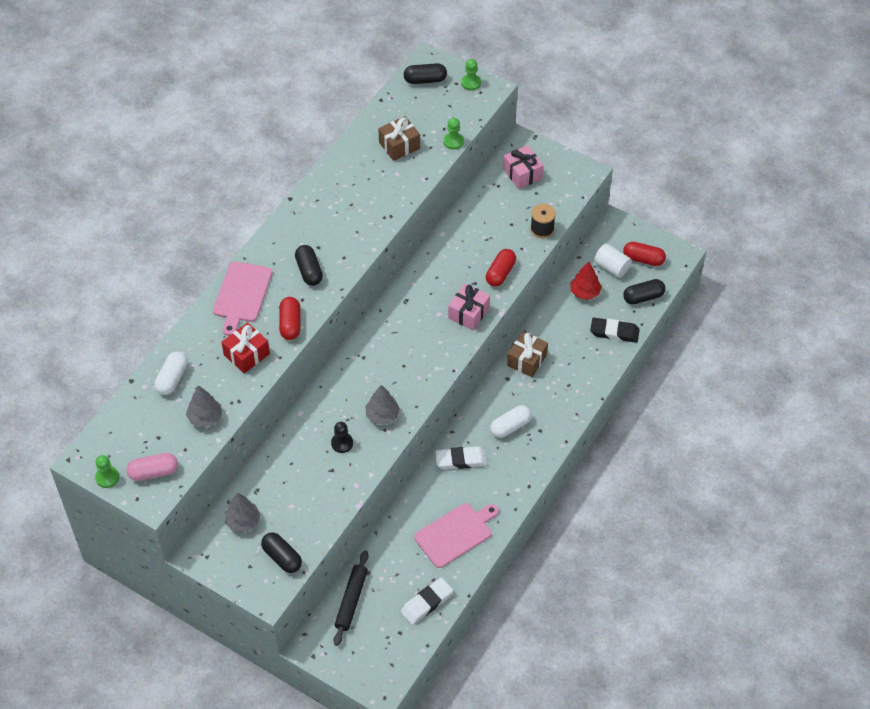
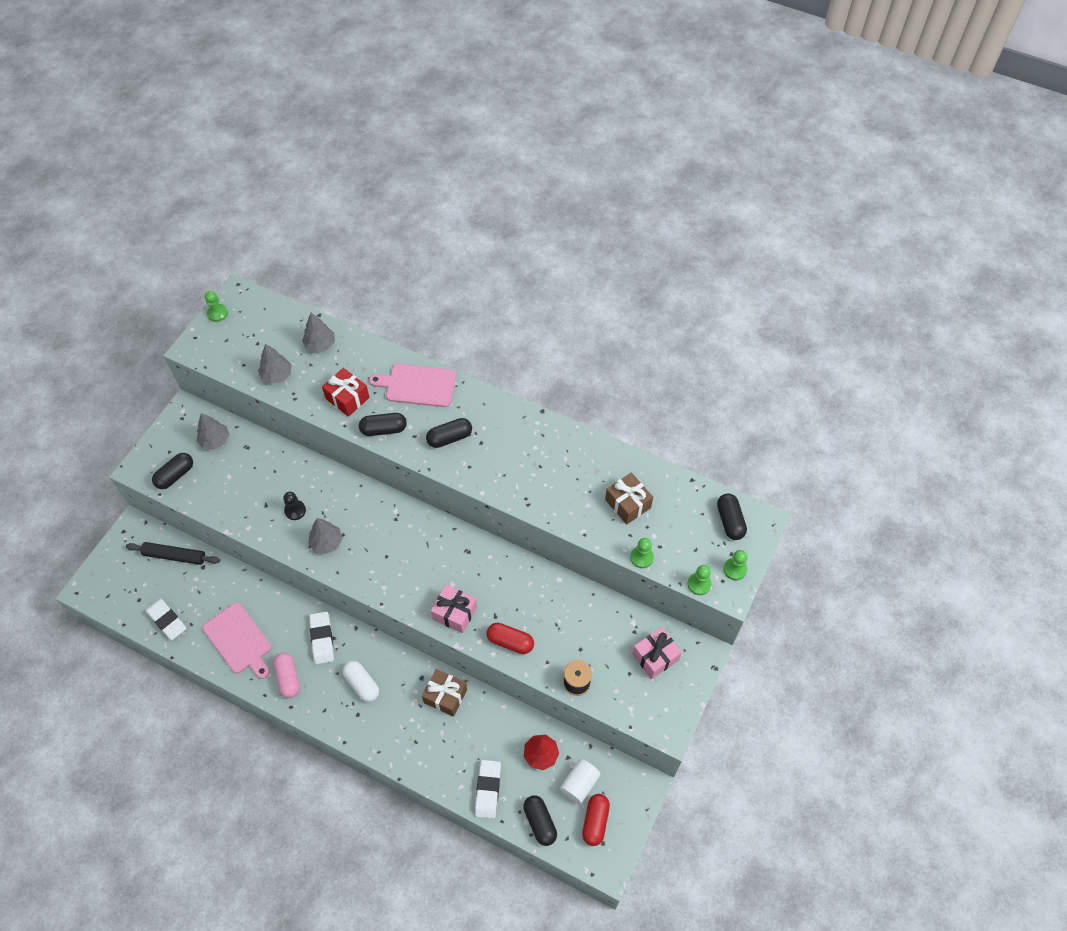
camera: 85 degrees right, 5 degrees up
(153, 472) = (220, 345): pink capsule -> pink capsule (288, 678)
(172, 379) = (320, 344): white capsule -> grey tree
(290, 324) = (383, 429): red capsule -> black capsule
(482, 107) = (699, 584): none -> green pawn
(614, 332) = (488, 790): black eraser -> white eraser

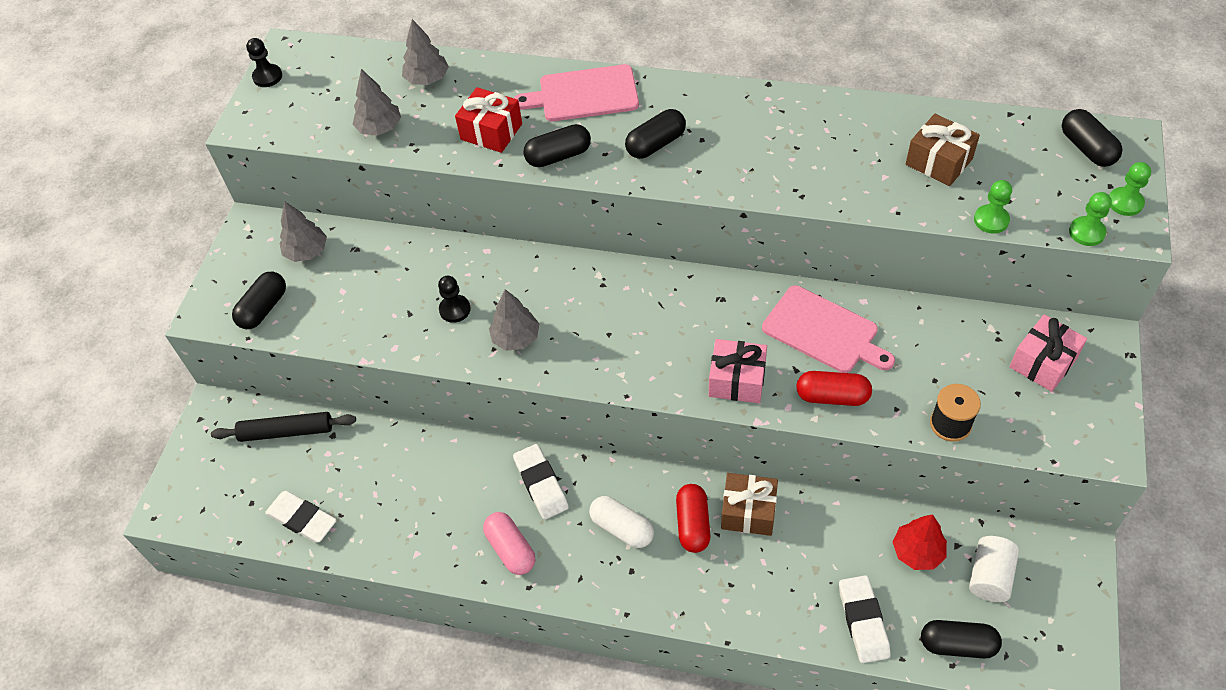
camera: 10 degrees left, 5 degrees down
(217, 313) = (267, 77): green pawn -> black pawn
(238, 640) = (419, 518): pink cutting board -> pink cutting board (823, 331)
(540, 822) = (957, 644): black capsule -> black capsule turned 45 degrees counterclockwise
(595, 821) = (1035, 621): red capsule -> red capsule (693, 524)

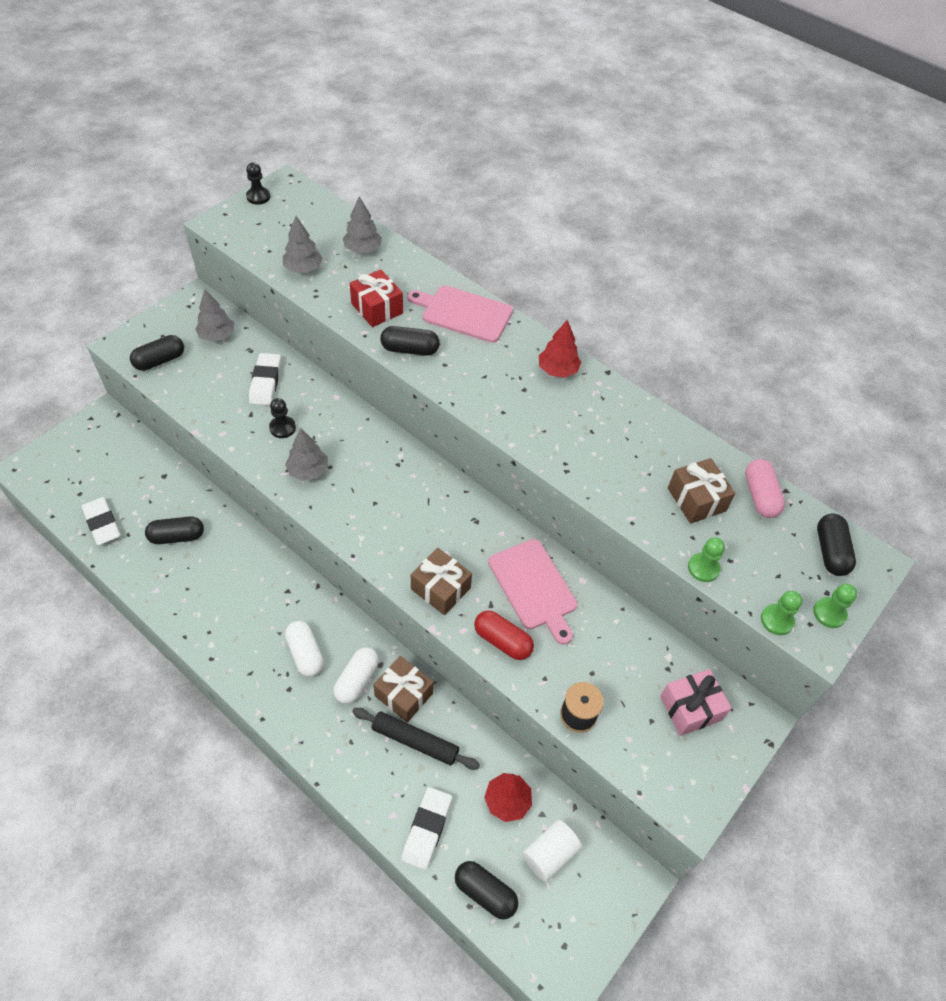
camera: 20 degrees right, 0 degrees up
(286, 432) = (137, 457): black rolling pin -> black rolling pin (415, 741)
(511, 549) = (219, 624): pink capsule -> pink capsule (760, 496)
(541, 484) = (274, 589): white eraser -> white eraser (266, 382)
(656, 144) = (487, 376): black capsule -> black capsule (177, 536)
(693, 524) = (357, 680): red capsule -> white capsule
(719, 105) = (558, 370): none -> red tree
(737, 380) = (440, 588): pink gift -> brown gift

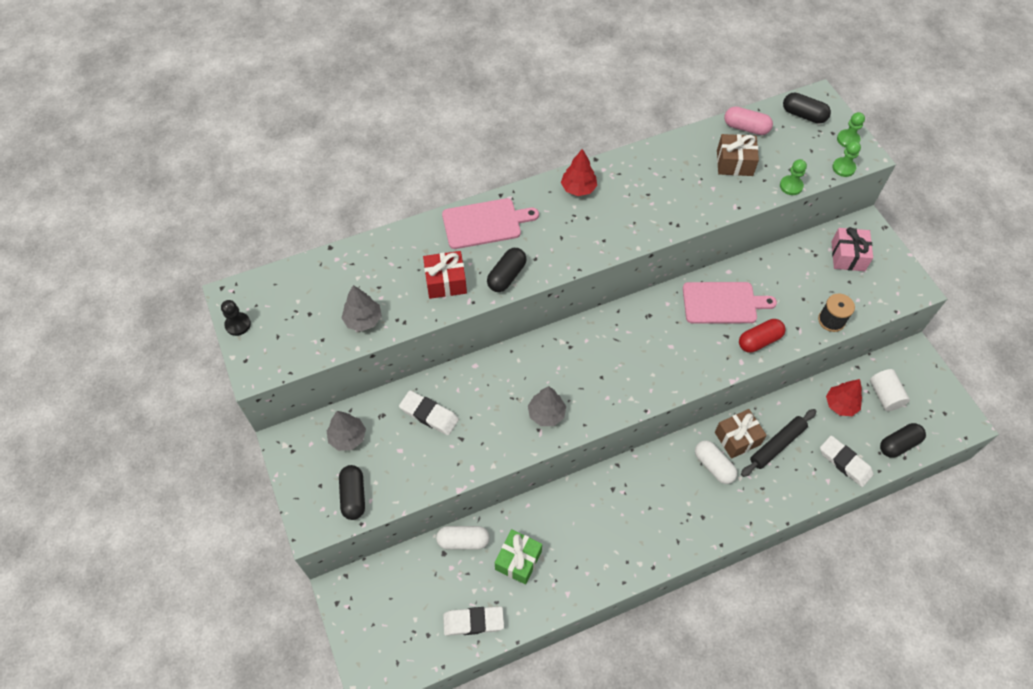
camera: 60 degrees left, 5 degrees up
(177, 536) = (518, 560): black capsule -> green gift
(282, 428) = (489, 418): black pawn -> none
(305, 654) = (676, 494): white capsule -> white capsule (463, 541)
(363, 249) = (364, 266): grey tree -> none
(440, 588) = (700, 362): brown gift -> none
(464, 313) = (485, 223): pink cutting board -> pink cutting board turned 150 degrees counterclockwise

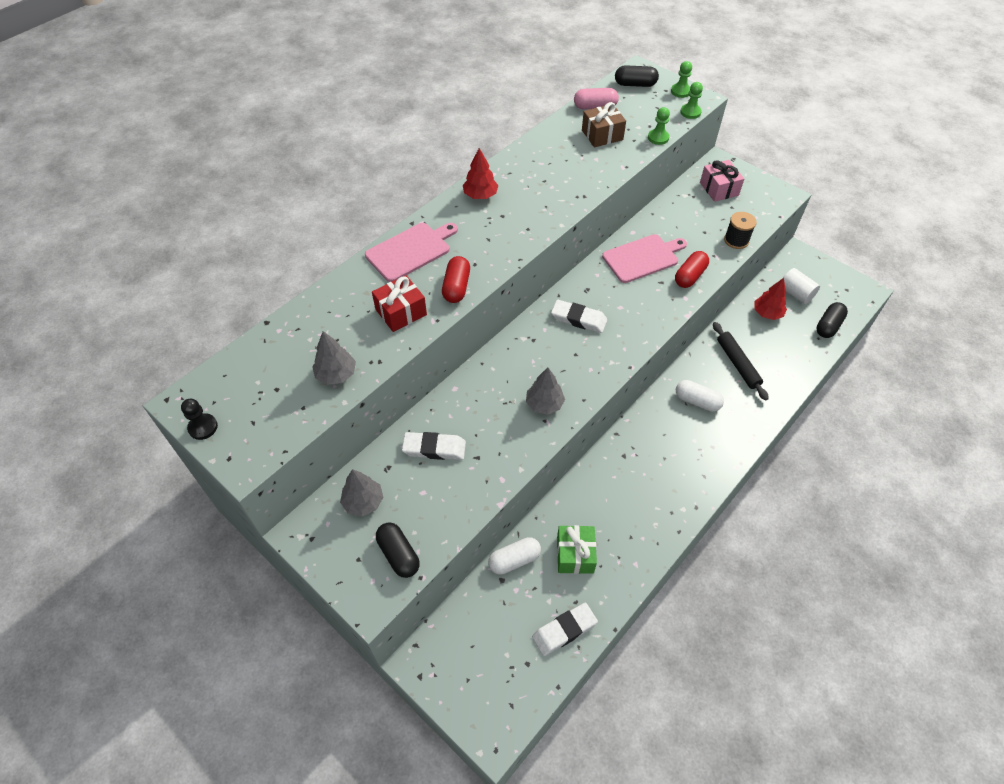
camera: 25 degrees left, 5 degrees down
(506, 276) = (456, 287): black capsule -> red capsule
(737, 438) = (703, 371): brown gift -> none
(777, 445) = (737, 364): black rolling pin -> black rolling pin turned 45 degrees counterclockwise
(845, 462) = (797, 356): white eraser -> white eraser (578, 319)

